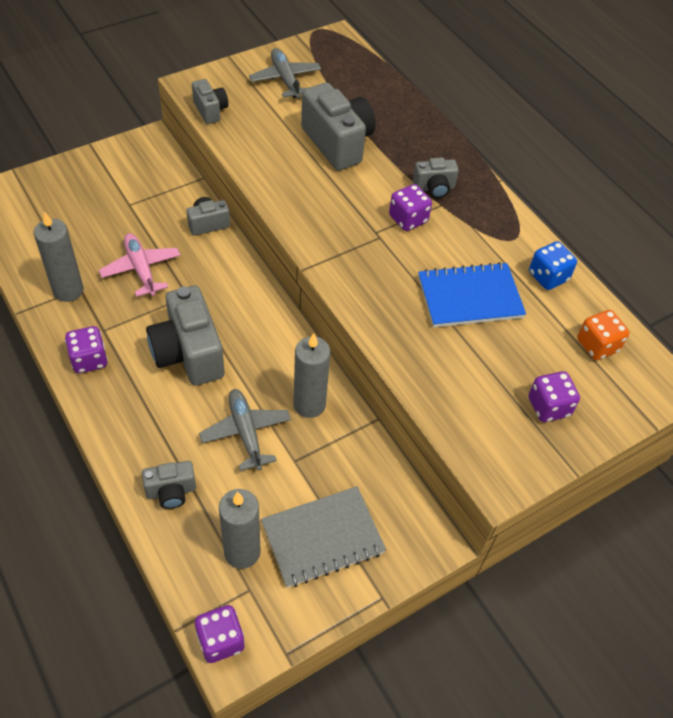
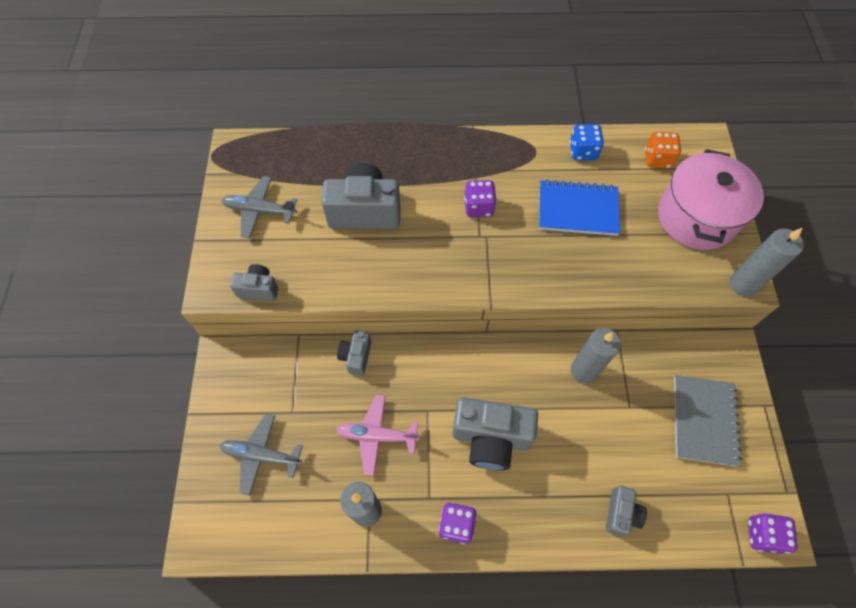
camera: 55 degrees left, 10 degrees up
(242, 552) = (695, 484): grey candle -> grey candle (743, 284)
(246, 432) = (589, 430): grey plane -> grey plane (261, 455)
(434, 188) = (456, 172): grey camera -> none
(470, 297) = (577, 209): blue notebook -> blue notebook turned 75 degrees clockwise
(548, 407) = (696, 217): purple dice -> pink pot

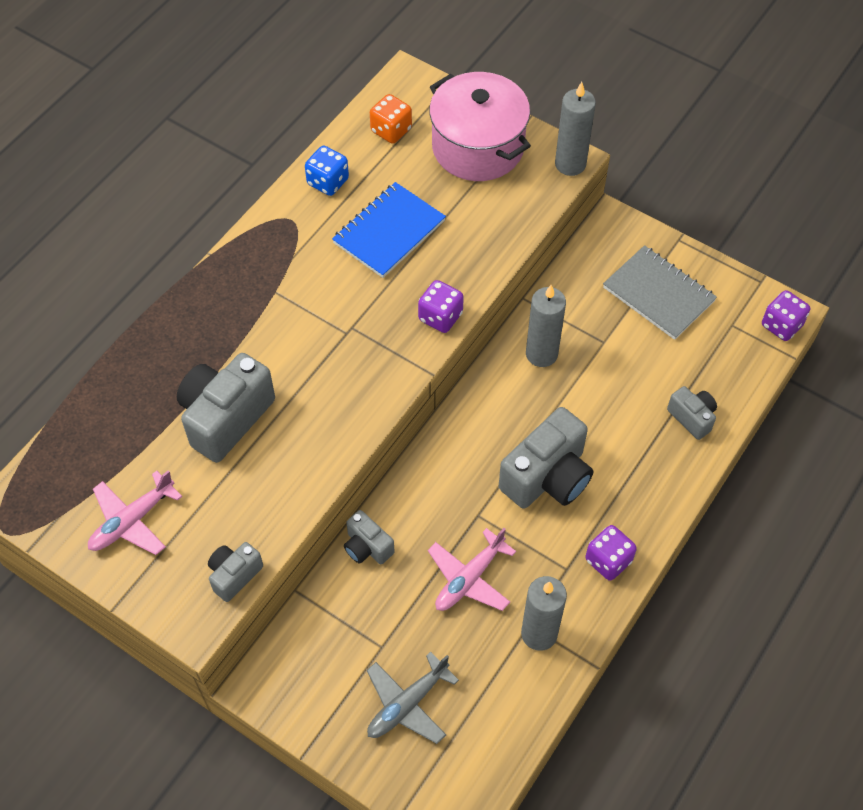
camera: 55 degrees left, 5 degrees down
(259, 211) = (132, 521): grey plane -> pink plane
(478, 207) = (312, 312): purple dice -> purple dice (440, 317)

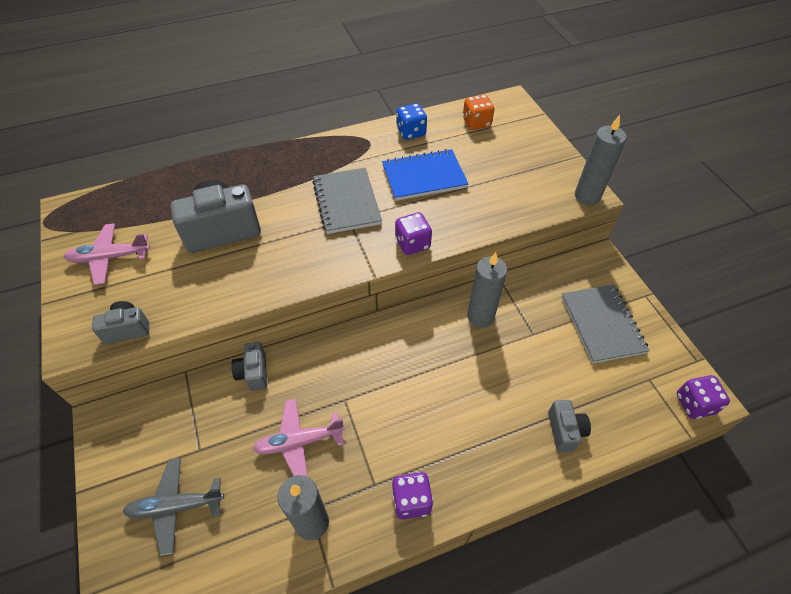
camera: 35 degrees right, 5 degrees down
(332, 309) = (346, 202): none -> grey notebook
(478, 147) = (527, 157): pink pot -> none
(547, 477) = (416, 404): grey camera -> none

